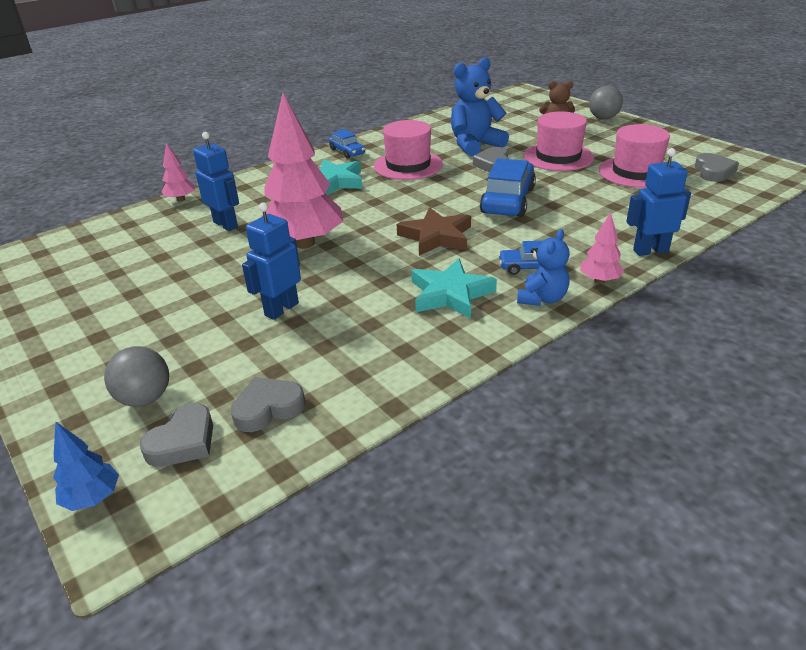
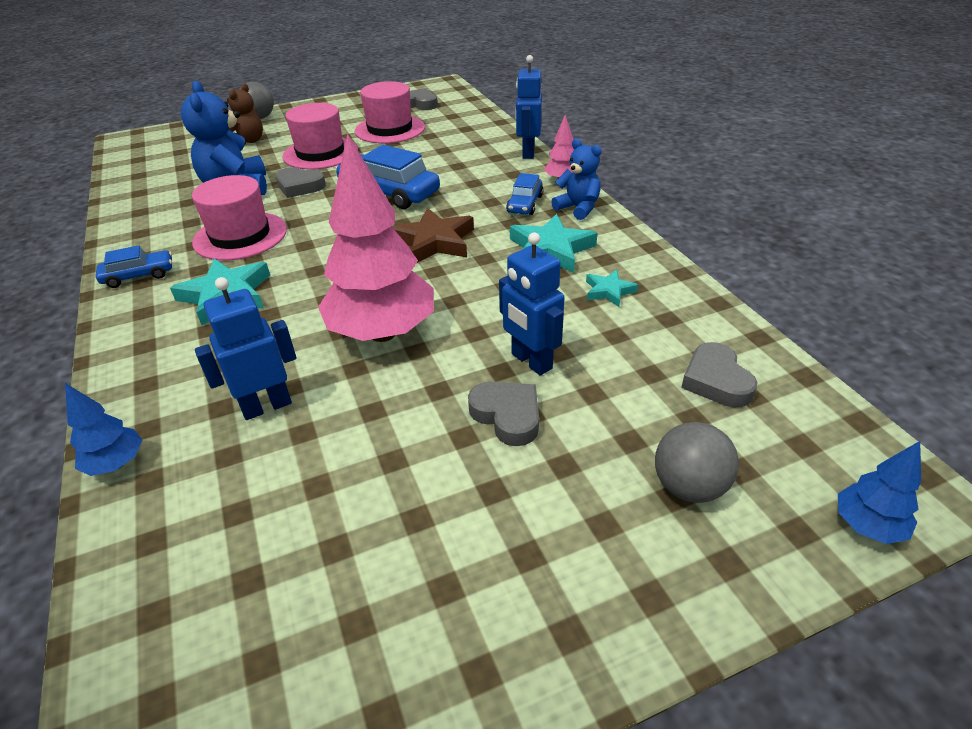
camera: 75 degrees left, 5 degrees up
(181, 199) = (116, 464): pink tree -> blue tree
(183, 441) = (769, 448): grey heart -> grey heart (507, 416)
(391, 335) = (609, 291): none -> turquoise star

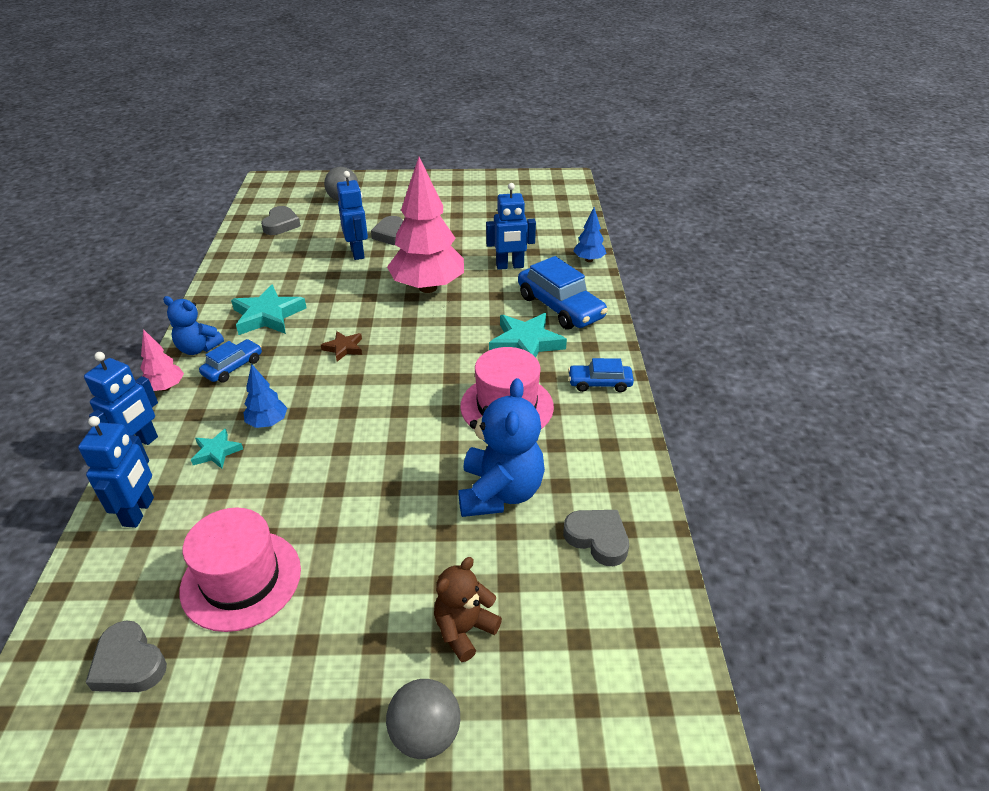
camera: 160 degrees left, 0 degrees up
(300, 186) = (426, 470): grey heart -> grey heart (597, 539)
(320, 153) = (372, 543): pink hat -> none
(389, 193) = (338, 425): blue car -> blue car (560, 307)
(434, 242) = (343, 348): brown star -> brown star, size x0.55
(483, 133) = (139, 512): none -> blue robot
(578, 208) = (198, 348): blue teddy bear -> blue teddy bear turned 45 degrees counterclockwise
(609, 291) = (270, 277): turquoise star -> turquoise star (216, 452)
(867, 526) = (298, 180): blue tree -> blue tree (268, 423)

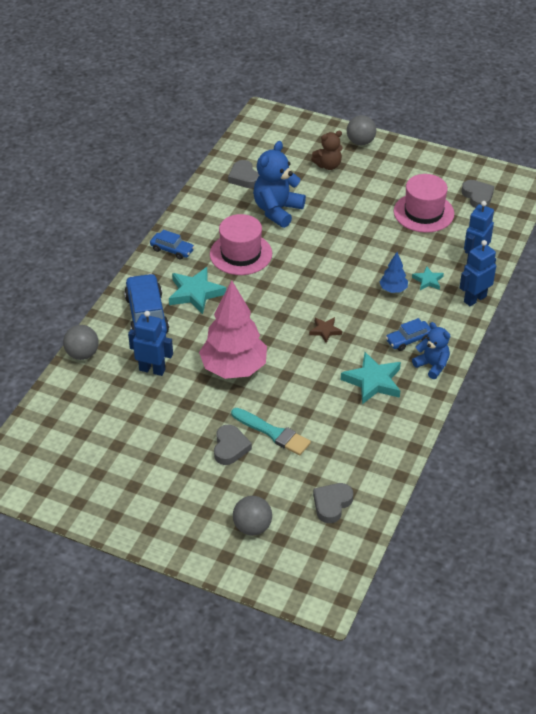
camera: 155 degrees left, 5 degrees up
(166, 387) = (457, 337): pink tree -> none
(358, 253) = (273, 433): blue robot -> turquoise brush
(589, 260) = (82, 354): blue tree -> grey ball

